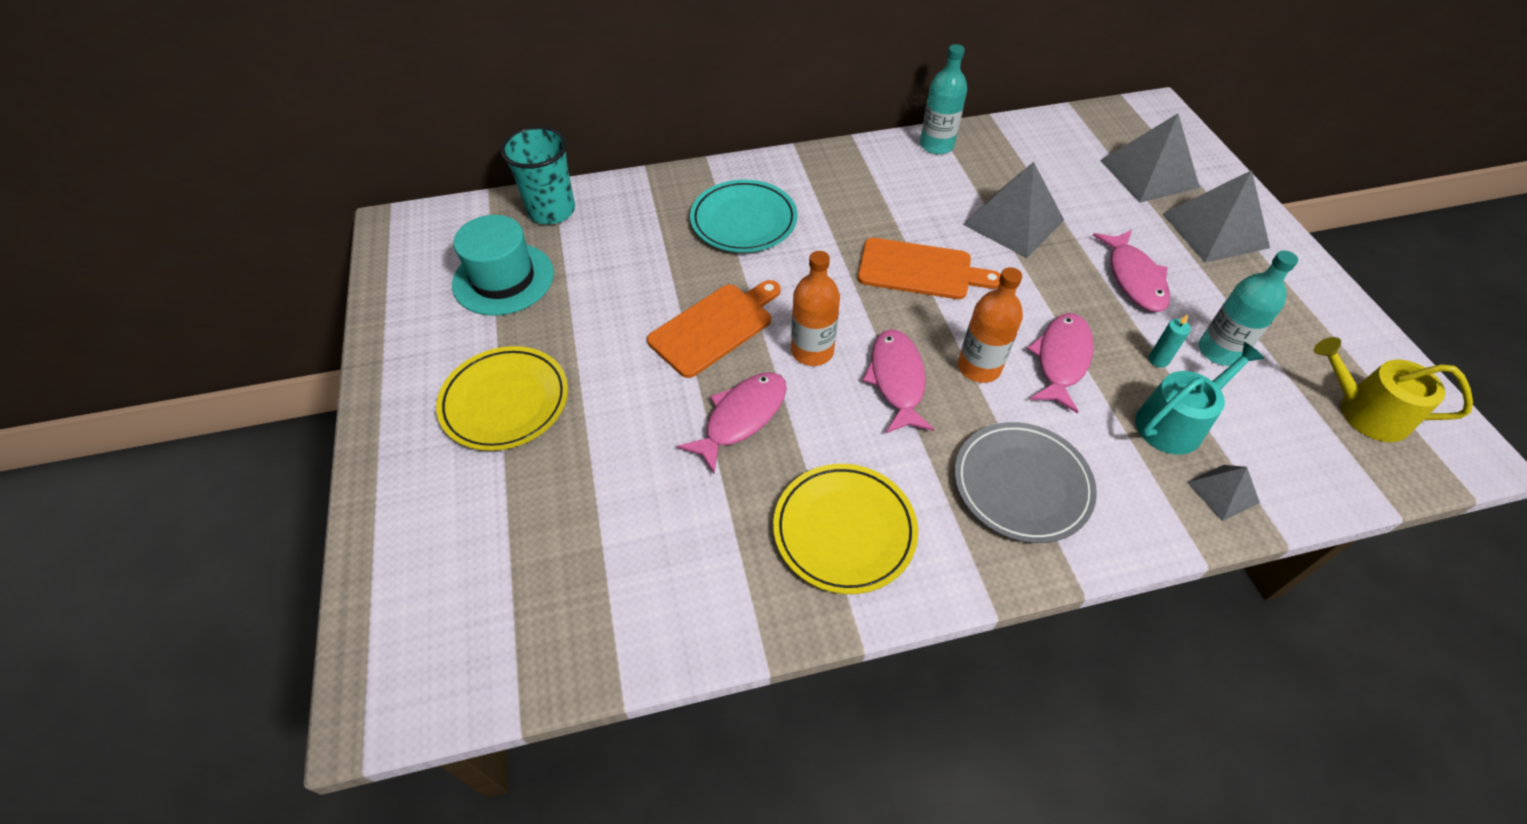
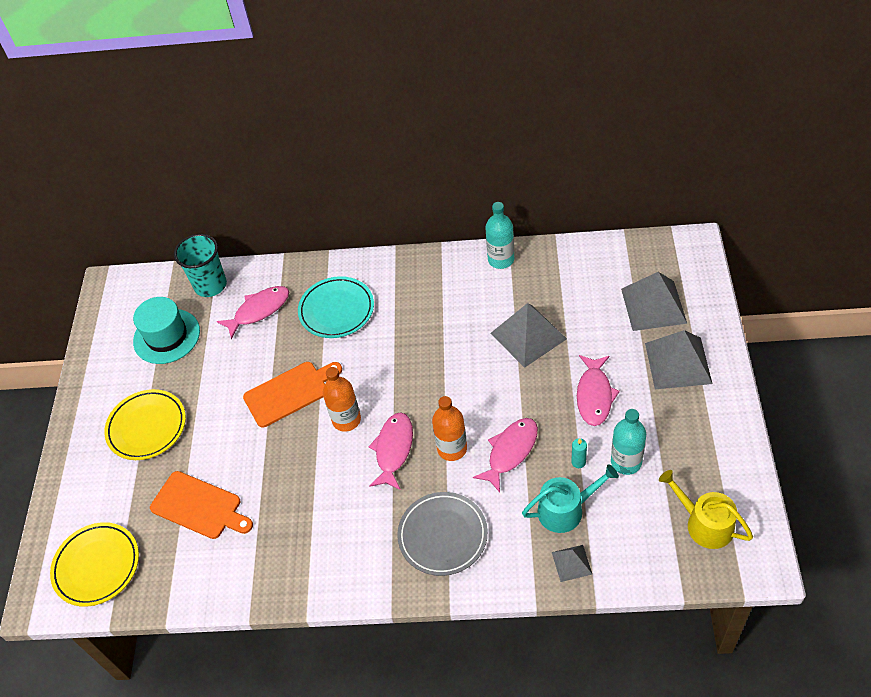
camera: 20 degrees right, 0 degrees up
(741, 418) = (285, 461): pink fish -> pink fish (259, 310)
(844, 530) = (321, 546): yellow plate -> yellow plate (97, 566)
(920, 270) = (444, 367): orange cutting board -> orange cutting board (199, 506)

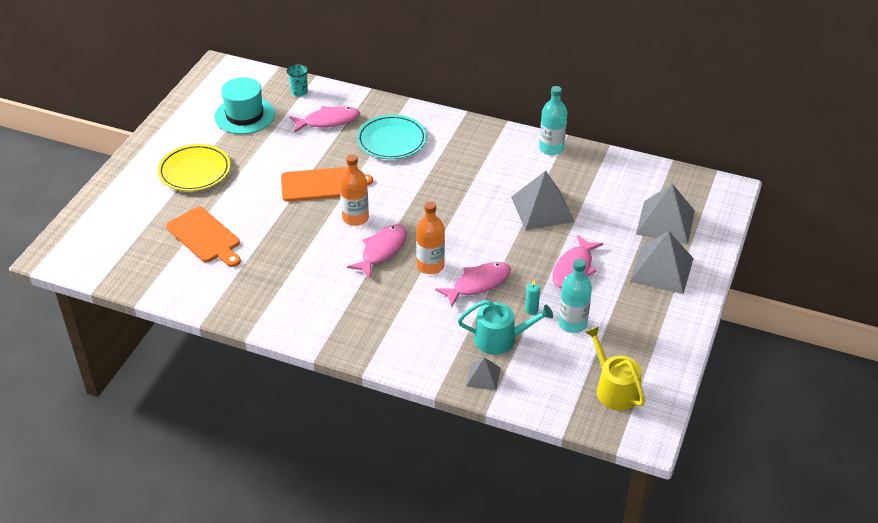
camera: 15 degrees right, 10 degrees down
(97, 566) = (105, 249): yellow plate -> none
(210, 285) = (299, 92): turquoise cup -> turquoise cup, size x0.55
(443, 535) = (387, 322): grey plate -> none

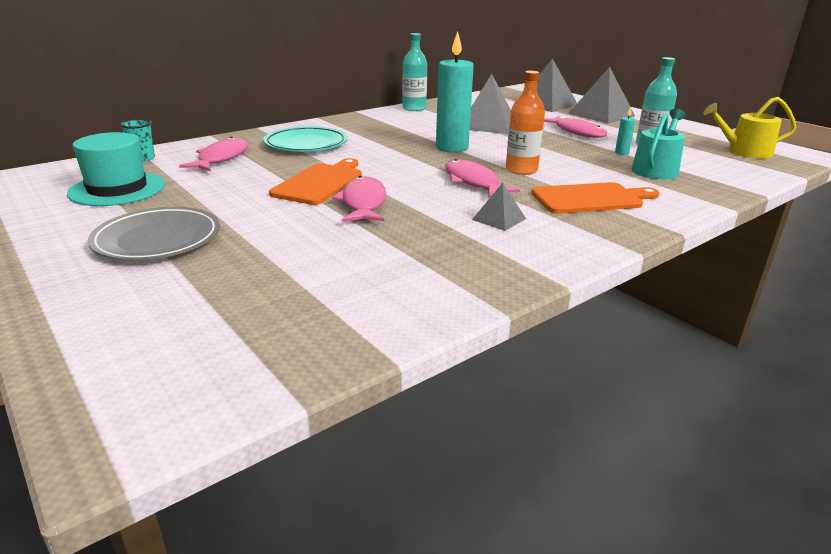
camera: 60 degrees left, 15 degrees down
(194, 171) = (157, 239): yellow plate -> grey plate
(205, 237) = (311, 264): orange cutting board -> orange cutting board (590, 198)
(355, 218) = (403, 181): orange bottle -> none
(452, 213) = (452, 148): none -> turquoise candle
(478, 284) = (568, 160): pink fish -> pink fish (363, 203)
(483, 376) = (710, 186): grey pyramid -> grey pyramid (499, 219)

